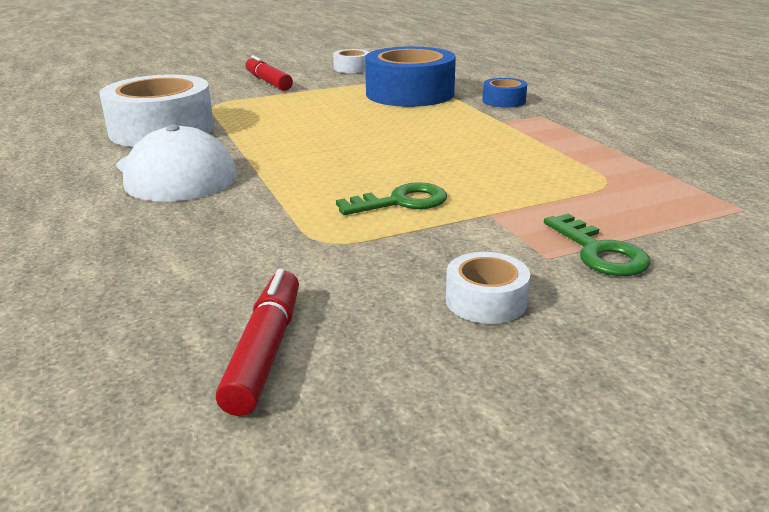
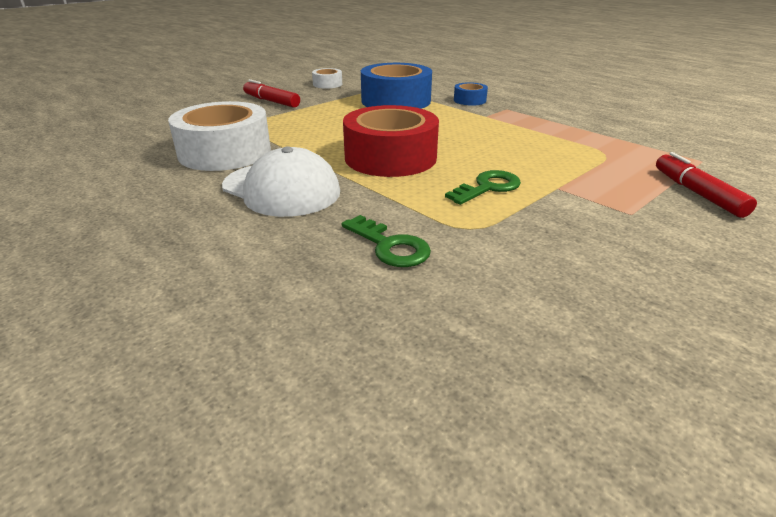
camera: 20 degrees left, 5 degrees up
(265, 351) = (529, 327): red marker -> red marker (697, 193)
(328, 155) = (390, 157): none -> red tape
(486, 300) = (630, 253): white tape -> none
(599, 252) = (656, 204): green key -> green key (389, 246)

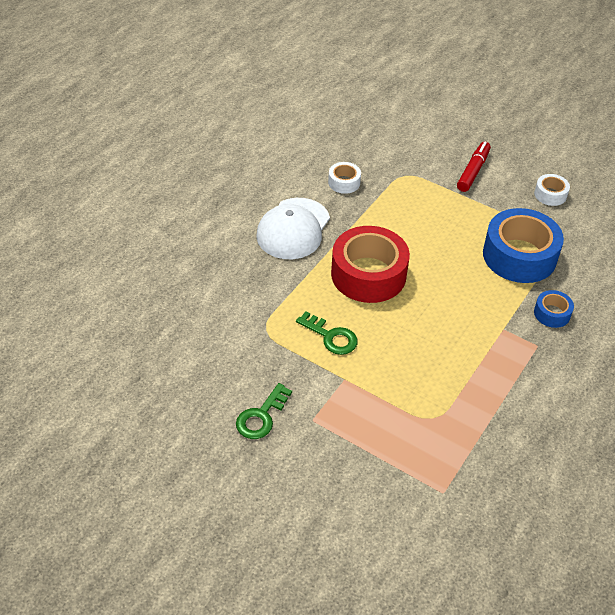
camera: 75 degrees right, 15 degrees up
(225, 152) = (344, 182): white tape -> white tape, size x0.47
(389, 246) = (234, 294): green key -> green key (261, 416)
(697, 193) = (363, 470): red marker -> none

